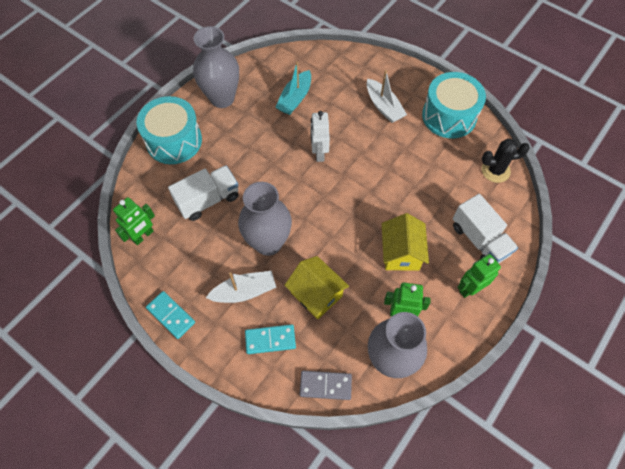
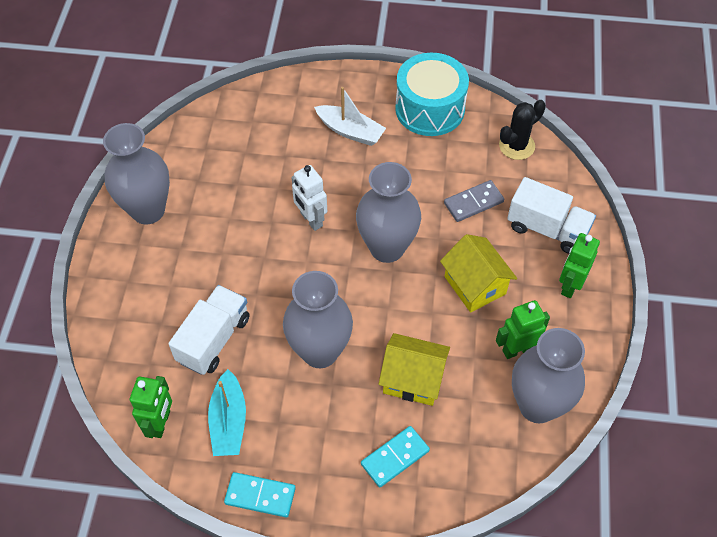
camera: 30 degrees left, 5 degrees down
(174, 141) = (121, 290): turquoise drum -> none
(244, 291) = (329, 421): white boat -> none
(295, 98) = (239, 169): turquoise boat -> turquoise boat (229, 421)
(325, 386) = (488, 472): grey domino -> grey domino (473, 203)
(357, 197) = (387, 248): none -> grey vase

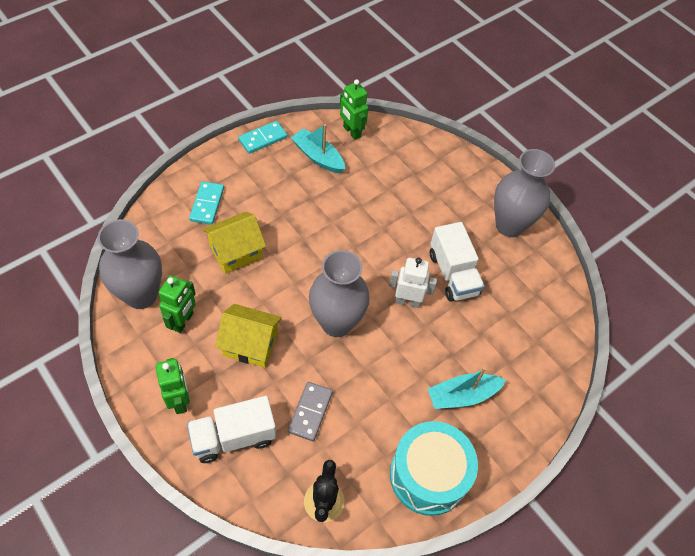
camera: 130 degrees right, 0 degrees up
(213, 339) = (376, 187): white truck -> white truck (453, 274)
(320, 351) = (308, 226): grey vase -> none
(350, 131) = (462, 395): white boat -> turquoise boat

